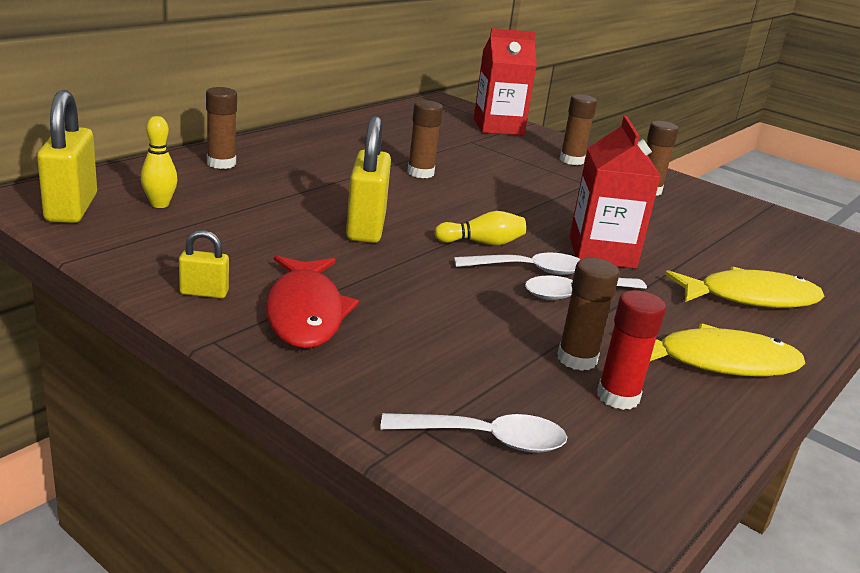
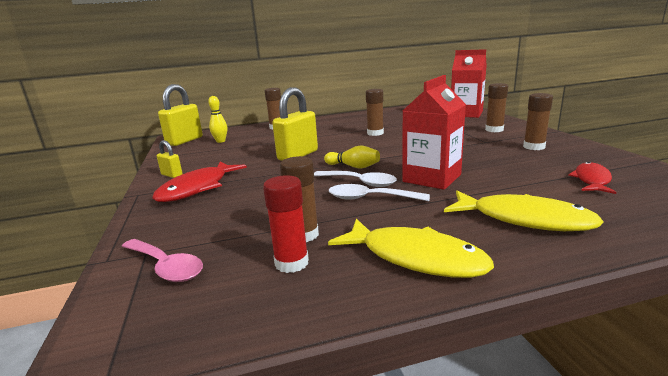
camera: 40 degrees right, 5 degrees down
(486, 439) = (166, 267): white spoon -> pink spoon
(750, 238) = (591, 180): none -> red fish

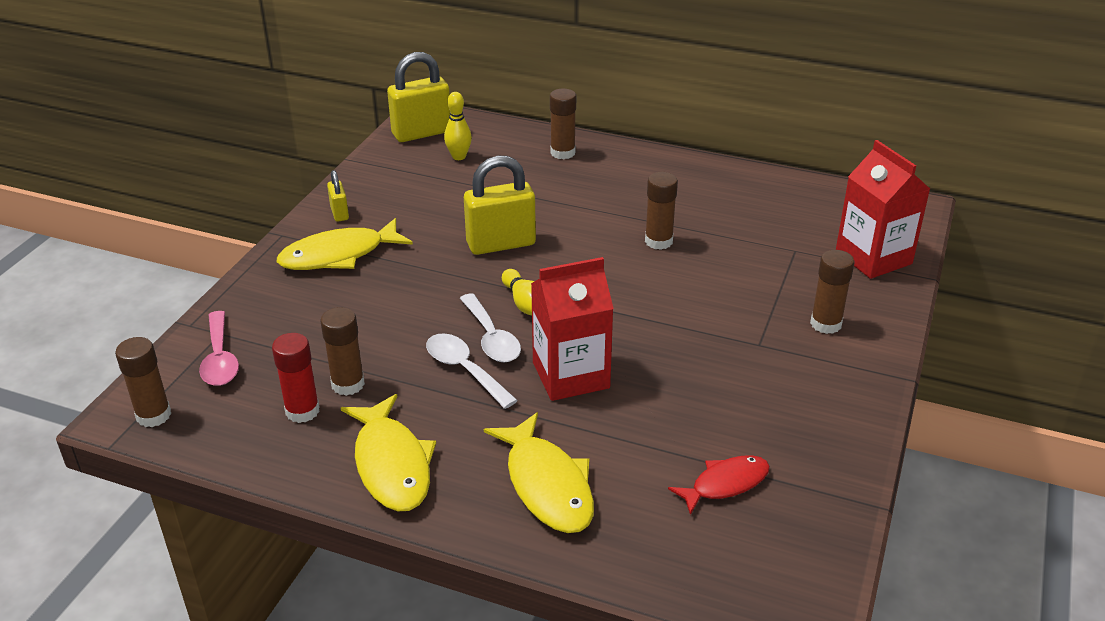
camera: 35 degrees right, 15 degrees up
(197, 188) = (339, 255): red fish -> yellow fish
(534, 147) = (794, 392): brown glue stick -> brown glue stick (153, 415)

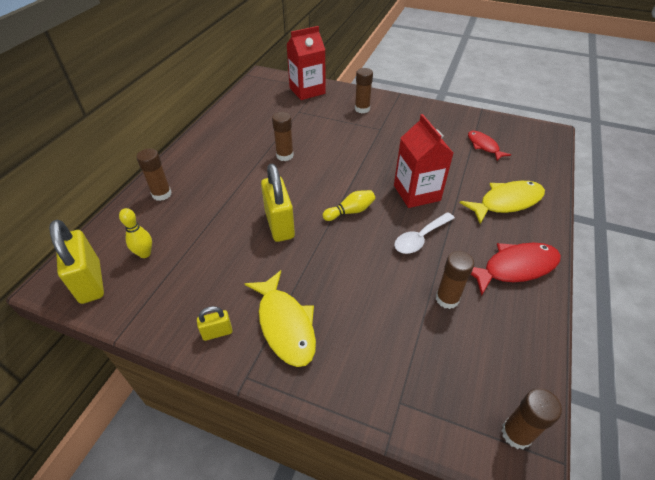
camera: 90 degrees left, 10 degrees up
(220, 359) = (434, 394): pink spoon -> none
(302, 411) = (481, 323): red glue stick -> none
(392, 464) = (515, 268): yellow fish -> red fish
(491, 338) = (386, 227): white spoon -> none

